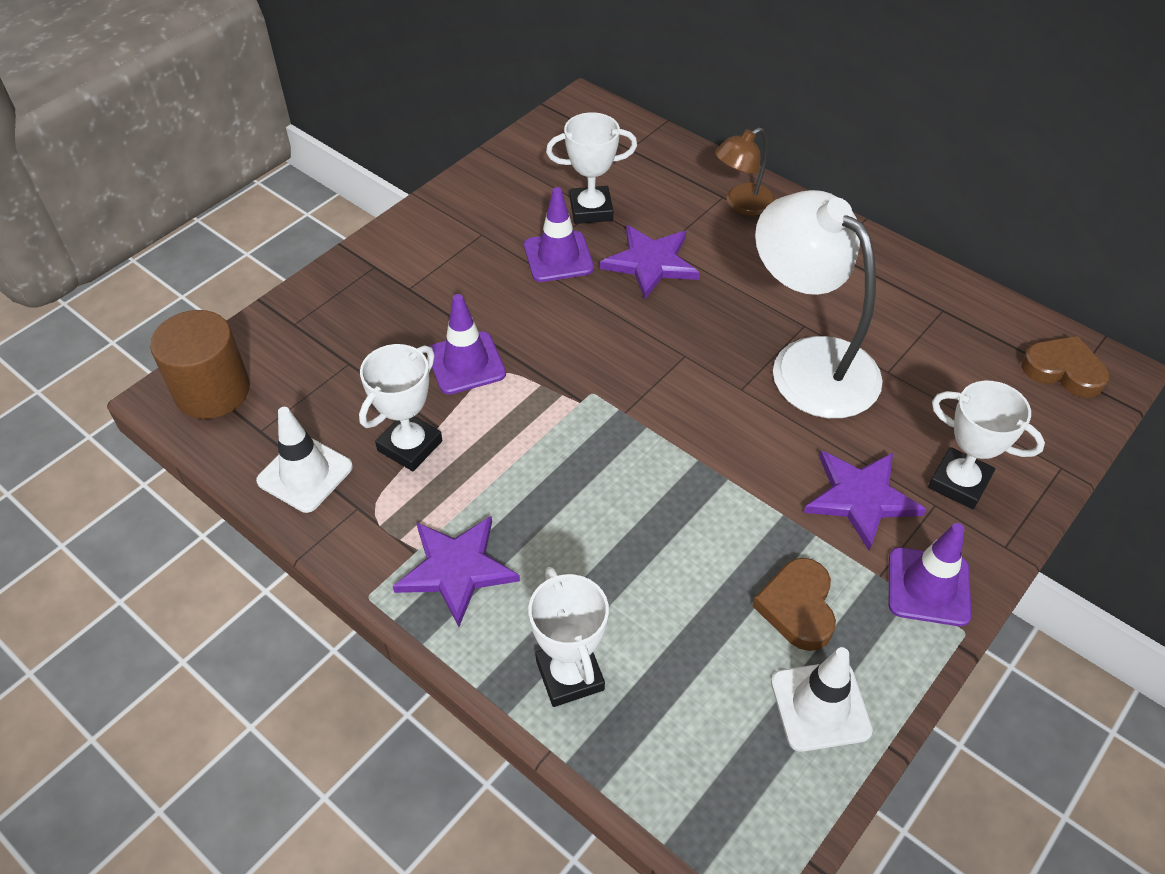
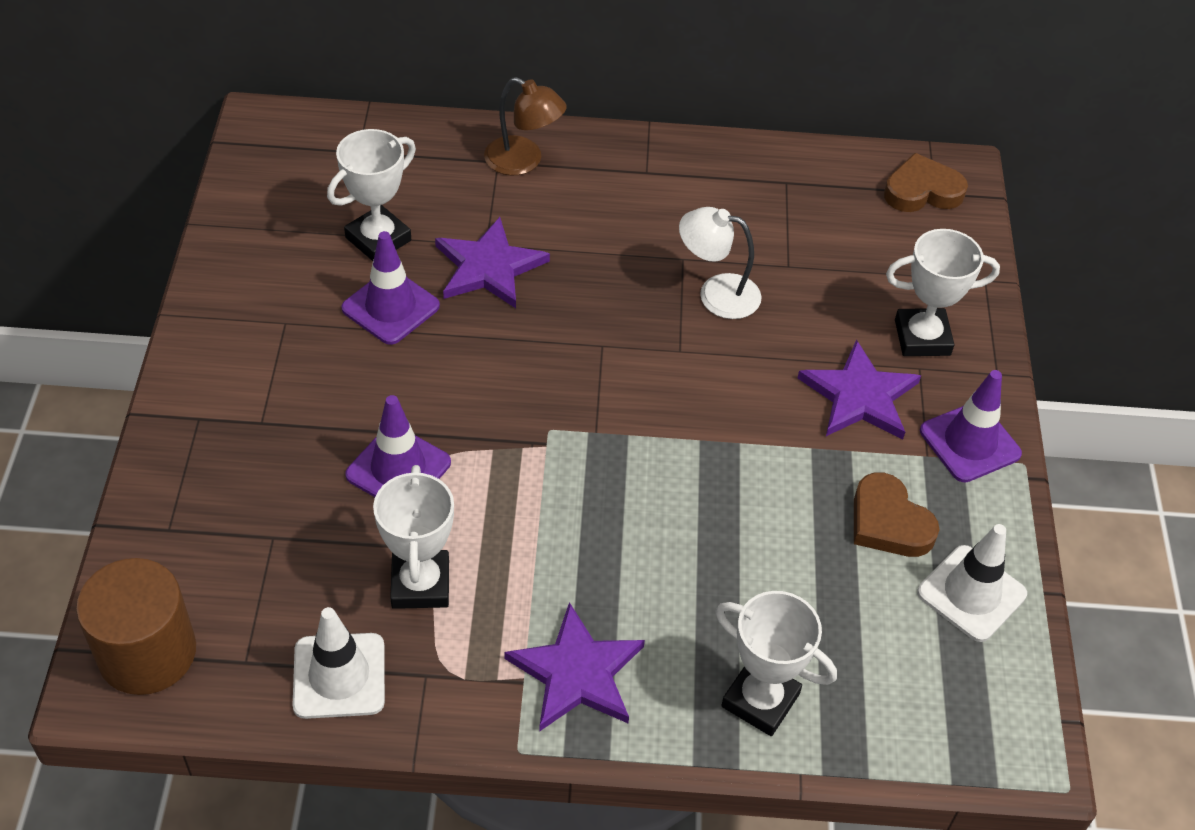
camera: 40 degrees left, 0 degrees up
(742, 204) = (523, 161): brown lamp -> brown lamp turned 75 degrees counterclockwise
(808, 363) = (716, 293): white lamp -> white lamp, size x0.52

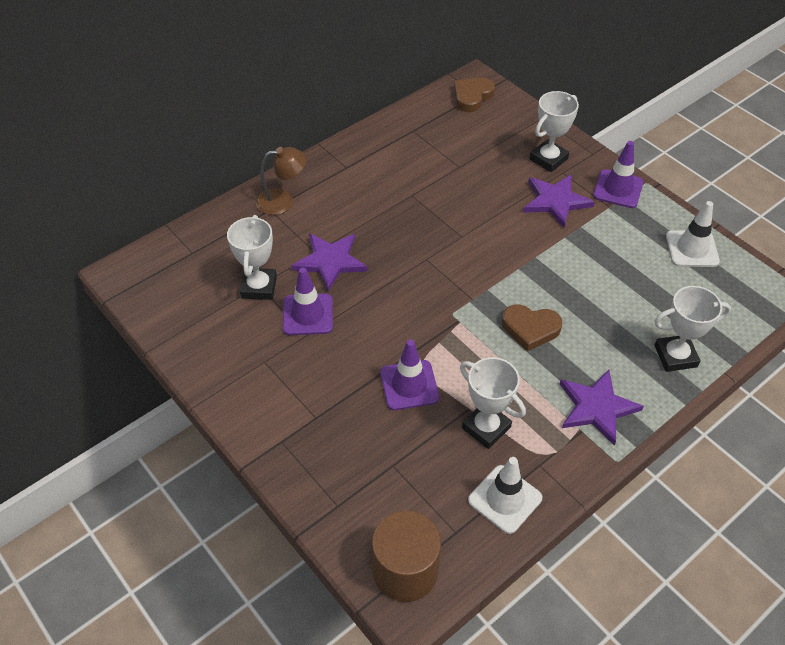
camera: 40 degrees left, 0 degrees up
(716, 293) = (445, 200): white lamp -> none
(888, 522) = (630, 245): brown heart -> brown heart (530, 329)

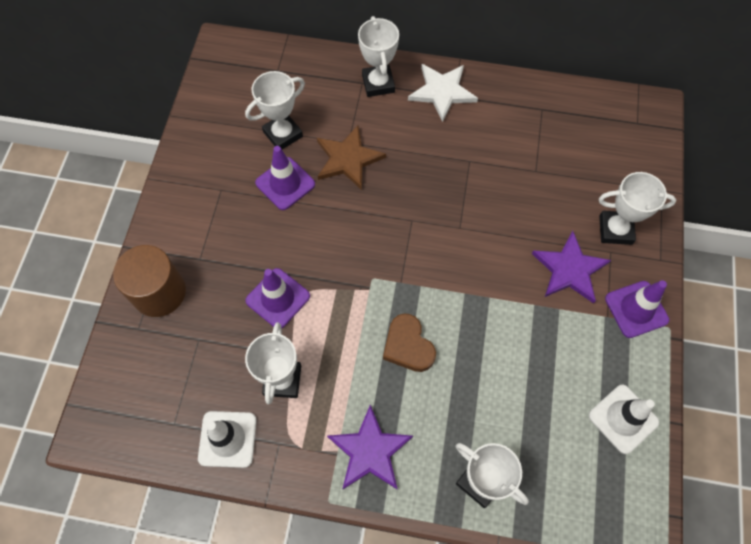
camera: 50 degrees right, 15 degrees up
(283, 201) = (378, 84): brown lamp -> white trophy
(330, 261) = (348, 159): purple star -> brown star
(335, 171) = (442, 92): none -> white star
(405, 570) = (117, 412): brown cylinder -> brown cylinder (159, 292)
(472, 97) = (629, 121): brown heart -> none

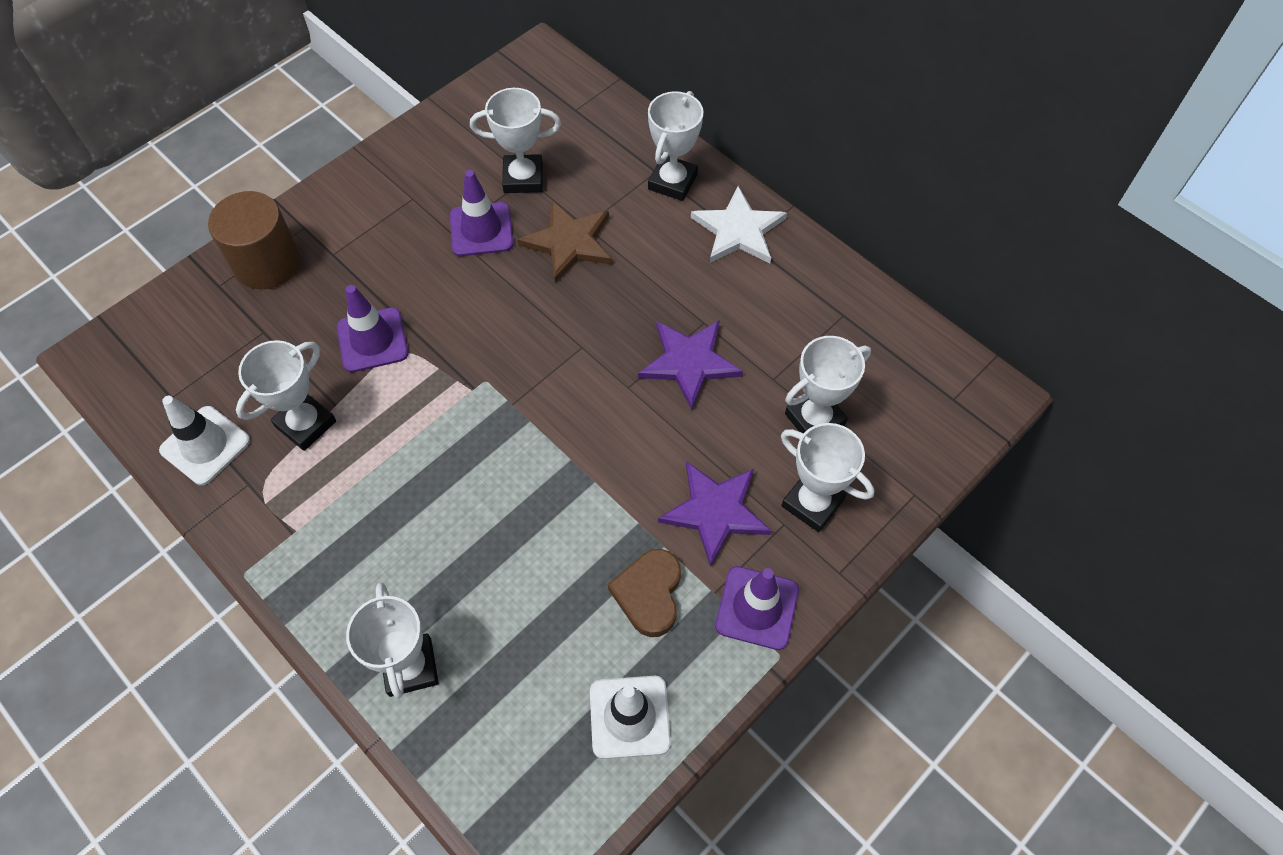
camera: 35 degrees right, 5 degrees down
(370, 451) = (327, 553): purple star -> purple star (689, 362)
(408, 346) = (460, 474): brown heart -> brown heart (649, 594)
(577, 180) = (814, 419): none -> white trophy

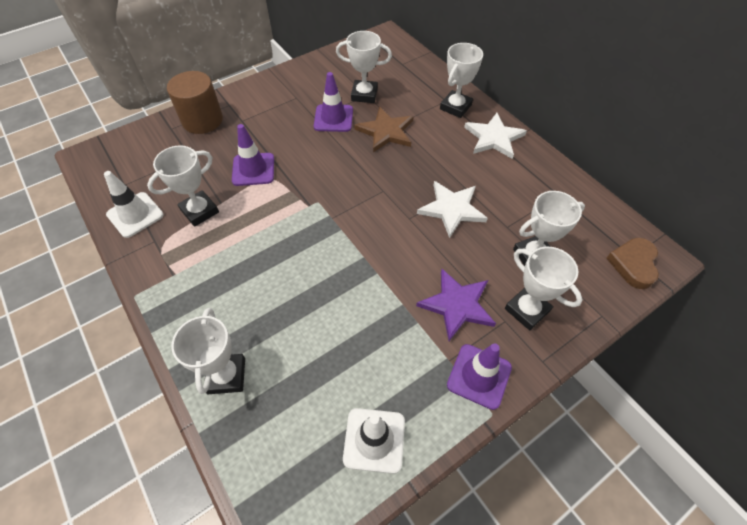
camera: 10 degrees right, 5 degrees down
(649, 594) = (402, 353): brown heart -> brown heart (633, 264)
(689, 362) = (452, 209): purple star -> white star

